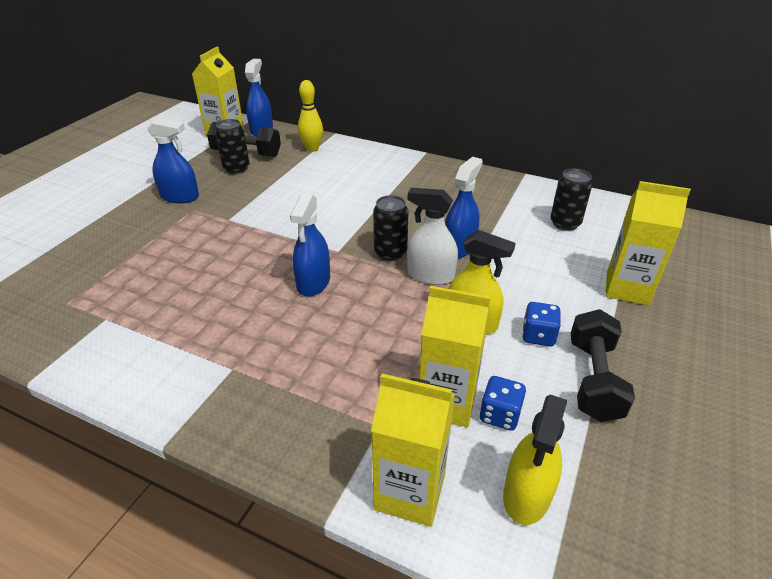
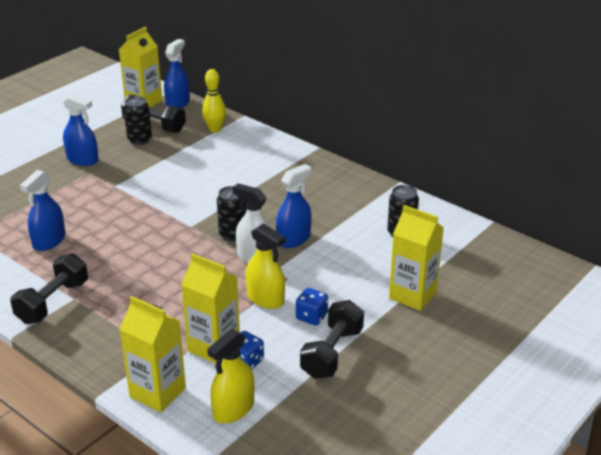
camera: 15 degrees right, 5 degrees down
(205, 380) = (53, 302): none -> black dumbbell
(313, 282) = (159, 248): blue spray bottle -> blue spray bottle (49, 241)

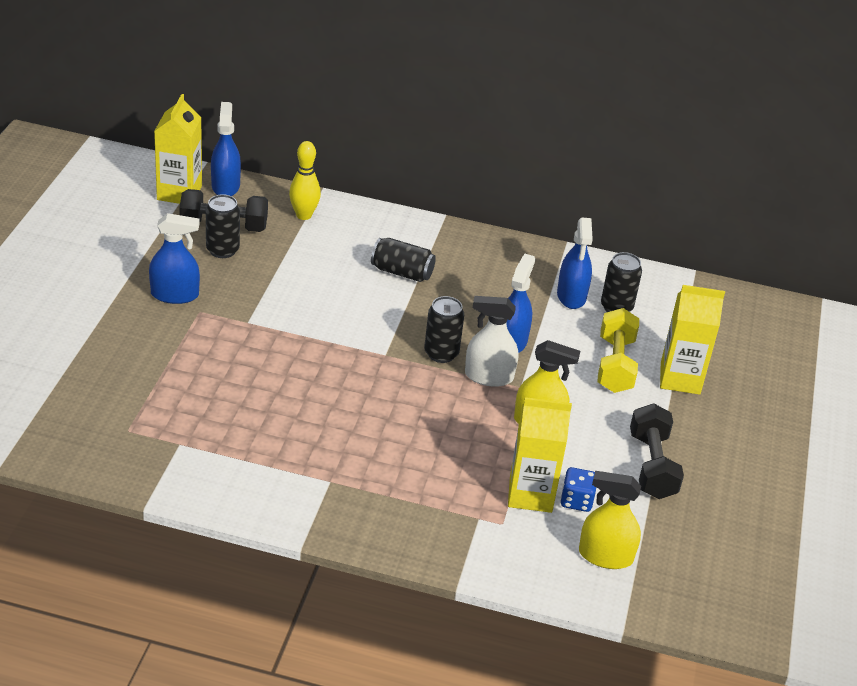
camera: 30 degrees left, 5 degrees up
(49, 241) = (234, 416): blue spray bottle -> blue spray bottle (571, 296)
(53, 302) = (310, 492): black dumbbell -> none
(157, 392) = (516, 562): yellow carton -> none
(233, 409) = (605, 556): yellow spray bottle -> yellow spray bottle turned 90 degrees clockwise
(252, 177) = (402, 272): none -> black can
(311, 316) = (601, 431): blue dice -> none
(364, 273) = (615, 365): none -> yellow dumbbell

